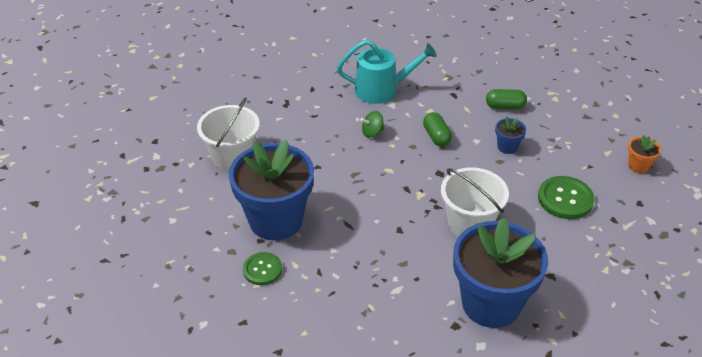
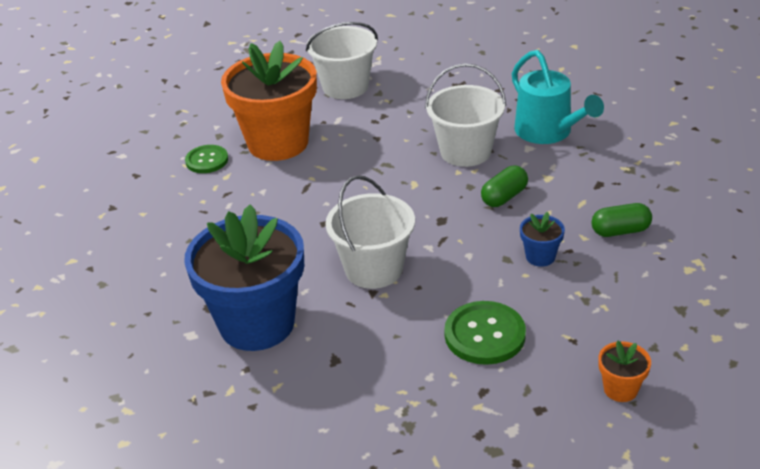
camera: 65 degrees right, 5 degrees down
(276, 220) = (278, 143): blue flower pot -> orange flower pot
(372, 132) = (465, 151): green spinning top -> white bucket
(505, 106) = (620, 231): green capsule -> green capsule turned 75 degrees counterclockwise

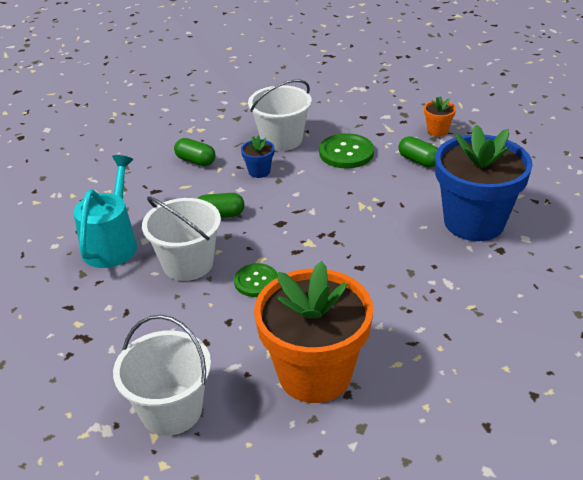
camera: 140 degrees left, 0 degrees up
(207, 160) = (400, 397): green button -> green button (256, 281)
(374, 269) = (363, 216): white bucket -> white bucket (281, 140)
(389, 373) = (418, 161): none -> green capsule
(620, 389) = (317, 107): orange flower pot -> orange flower pot (437, 131)

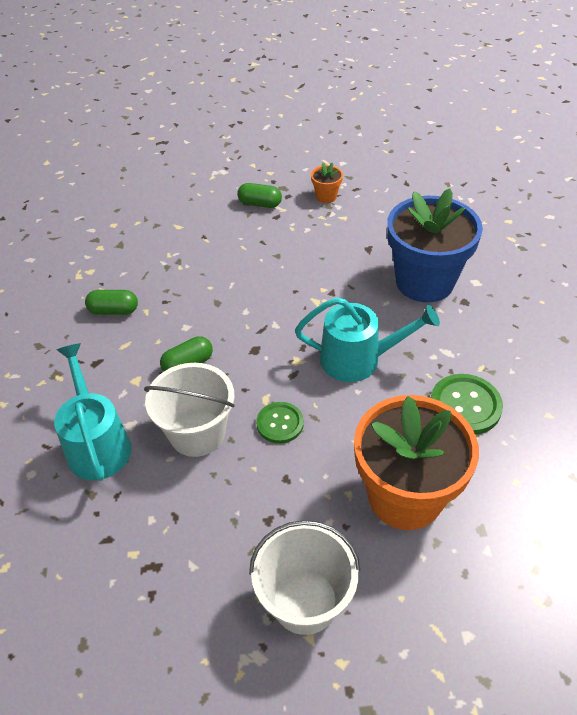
camera: 30 degrees left, 10 degrees up
(259, 171) = (190, 299): blue flower pot -> none
(281, 140) = (186, 255): white bucket -> none
(346, 153) = (260, 248): green button -> green button (465, 405)
(361, 260) = (358, 359): none -> turquoise watering can
(418, 161) = (332, 234): green capsule -> green capsule (260, 204)

